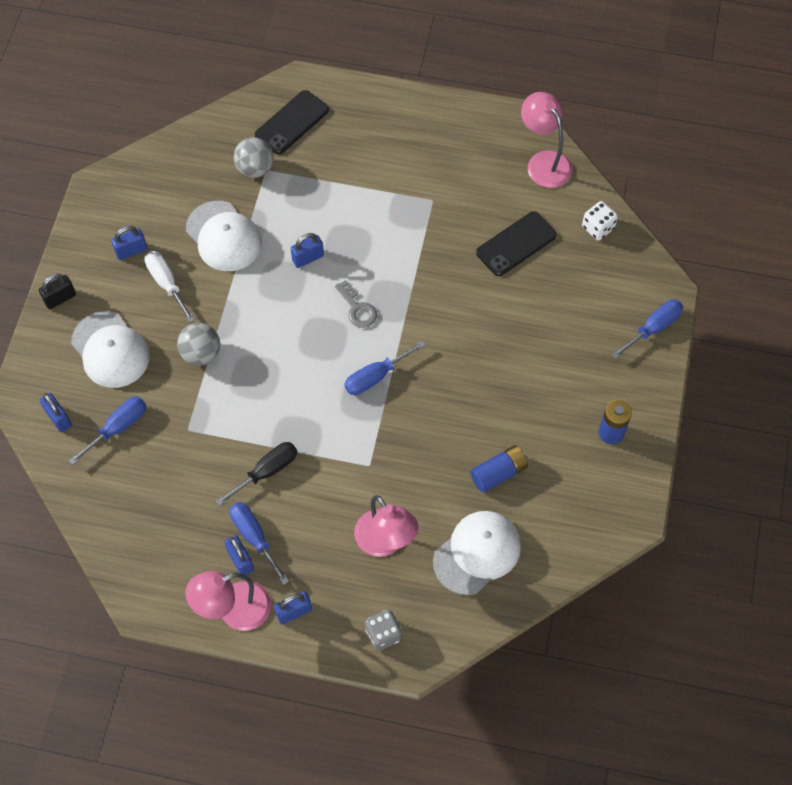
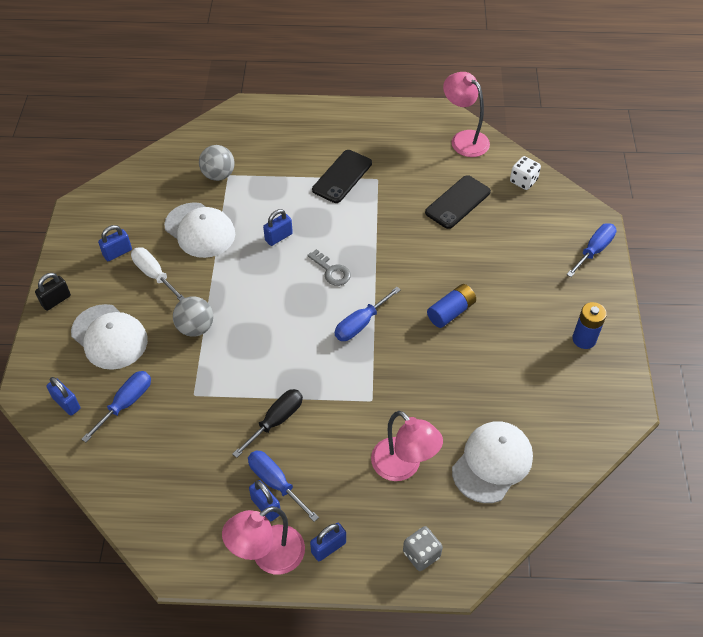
camera: 10 degrees left, 10 degrees down
(292, 122) = (244, 137): black phone -> black phone (342, 176)
(498, 473) = (493, 389): blue battery -> blue battery (451, 312)

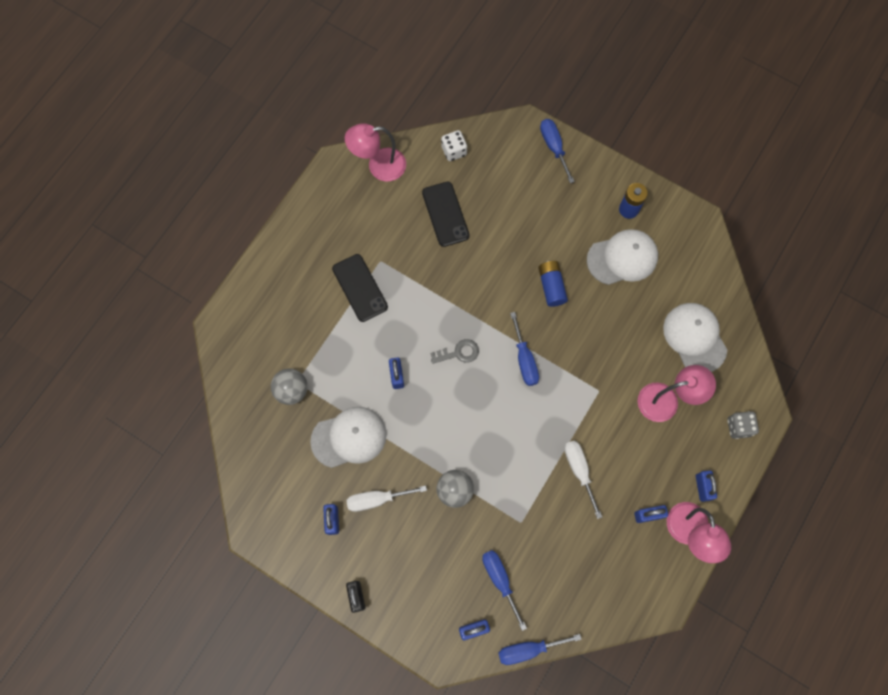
camera: 60 degrees left, 20 degrees up
(109, 337) = (424, 566): white cap -> white cap (622, 258)
(275, 482) = (632, 498): blue screwdriver -> blue screwdriver (528, 649)
(276, 420) = (579, 470): black screwdriver -> white screwdriver

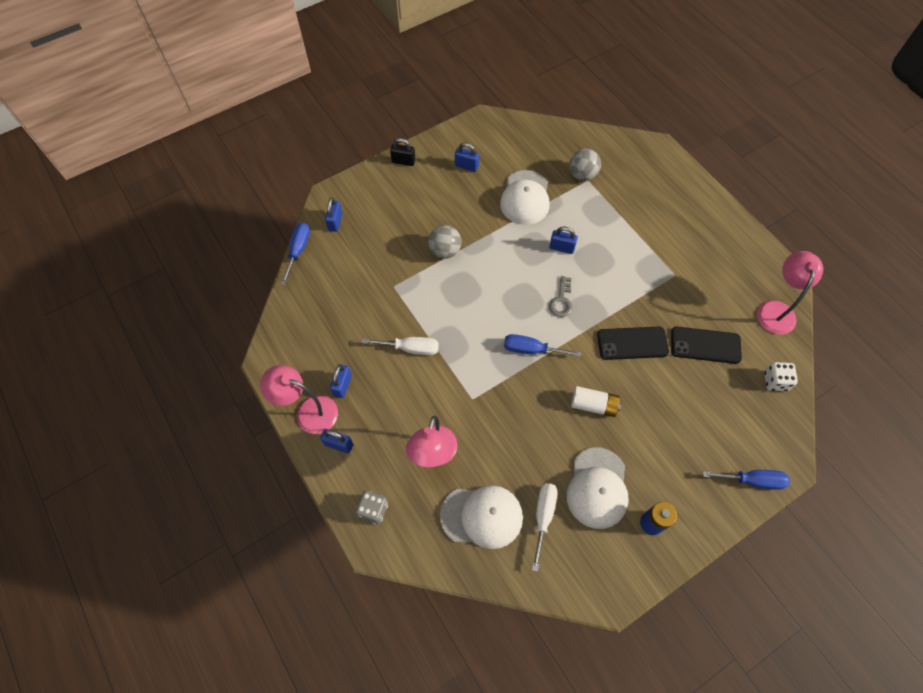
camera: 115 degrees right, 10 degrees down
(360, 288) = (654, 250): black phone -> black phone (632, 343)
(377, 499) = (467, 198): white screwdriver -> white screwdriver (543, 517)
(500, 580) = (359, 253): blue screwdriver -> none
(551, 286) = (593, 405): blue battery -> white battery

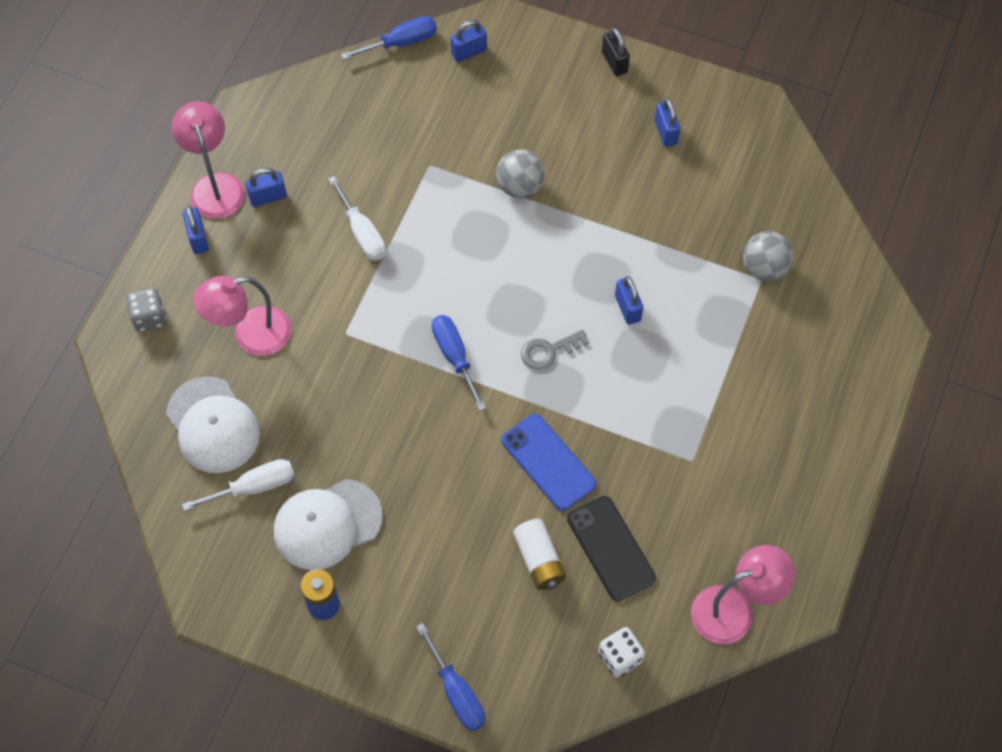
camera: 55 degrees right, 0 degrees up
(525, 198) = (671, 224): white cap -> none
(593, 405) = (430, 464): white battery -> white battery (539, 560)
(632, 343) = (548, 462): black phone -> blue phone

